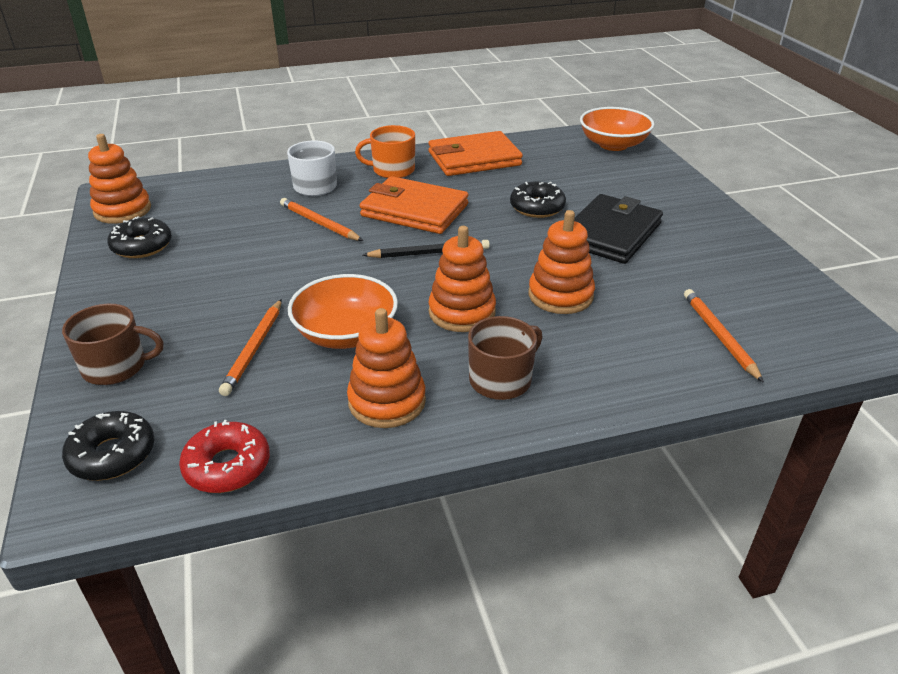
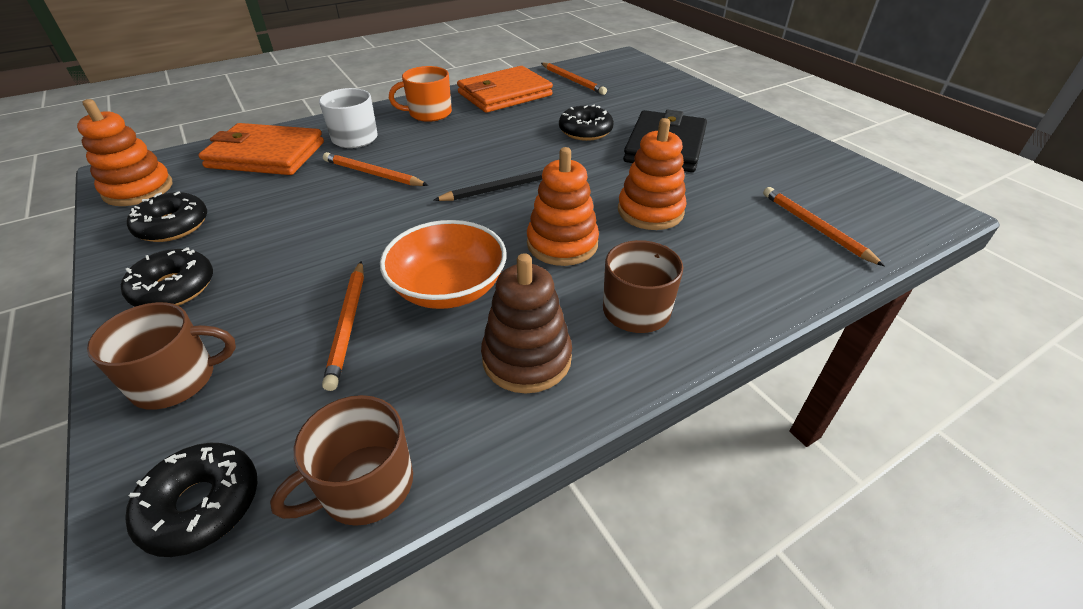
camera: 15 degrees left, 5 degrees up
(130, 297) = (174, 288): none -> black donut
(227, 466) = (365, 485): red donut -> brown mug
(387, 401) = (527, 358): orange stacking toy -> brown stacking toy
(414, 210) = (468, 149): orange wallet -> orange wallet (266, 155)
(550, 152) = (573, 81): none -> orange pencil
(613, 144) = (625, 69): orange bowl -> none

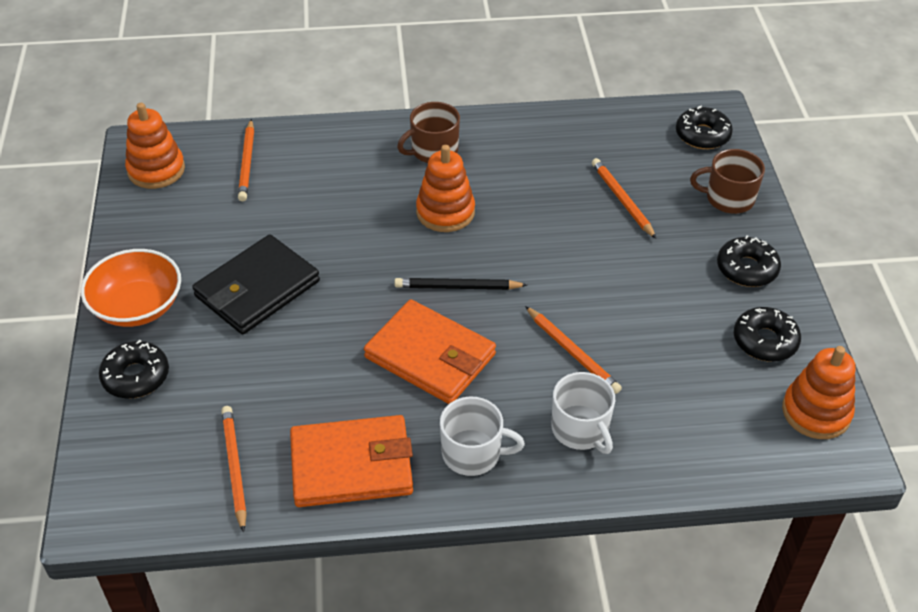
camera: 155 degrees left, 5 degrees up
(266, 155) = (685, 430): orange wallet -> orange wallet (430, 356)
(348, 325) = (622, 200): orange pencil -> orange pencil turned 45 degrees counterclockwise
(365, 485) = (625, 119): brown mug -> none
(429, 113) = (472, 453): orange mug -> white mug
(448, 288) = (547, 204): orange bowl -> orange bowl (137, 306)
(527, 358) = (520, 146): brown stacking toy -> none
(585, 131) = (314, 344): black donut -> black donut (136, 376)
(650, 211) = (352, 218): orange stacking toy -> orange stacking toy (156, 170)

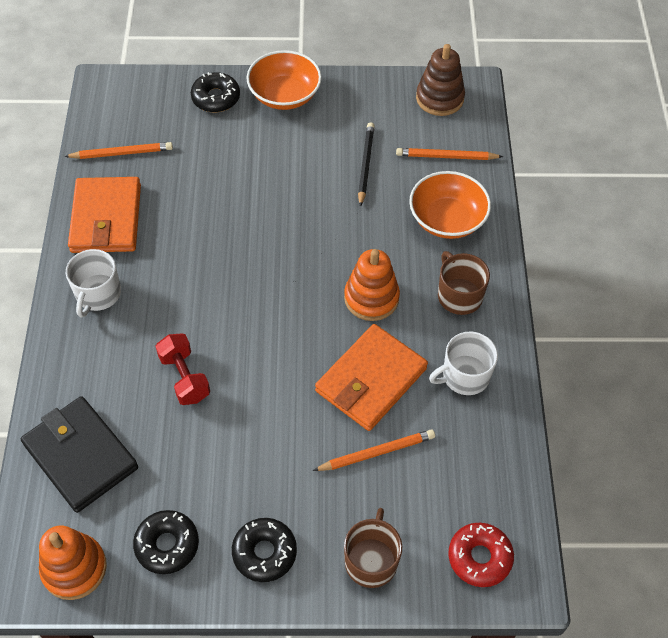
camera: 95 degrees right, 10 degrees up
(156, 170) = (439, 98): orange stacking toy -> brown stacking toy
(257, 289) = (292, 164): black wallet -> black wallet (80, 456)
(336, 161) = (447, 219): none -> orange bowl
(430, 356) = (201, 274): orange wallet -> orange wallet (371, 380)
(457, 287) = (275, 299): black pencil -> black pencil (365, 164)
(572, 352) = (184, 377): orange pencil -> red dumbbell
(580, 429) = (102, 371): white mug -> white mug (464, 375)
(702, 135) = (479, 557): black donut -> red donut

